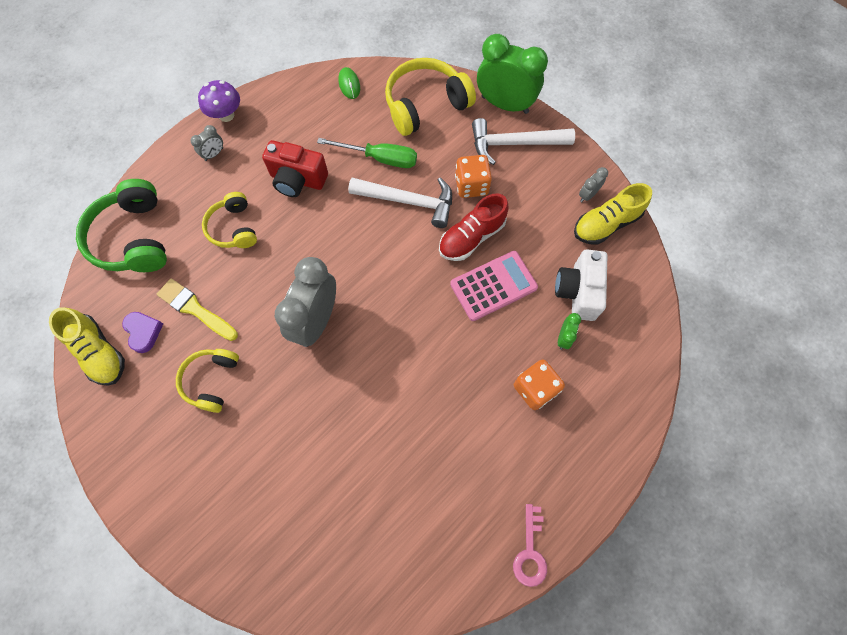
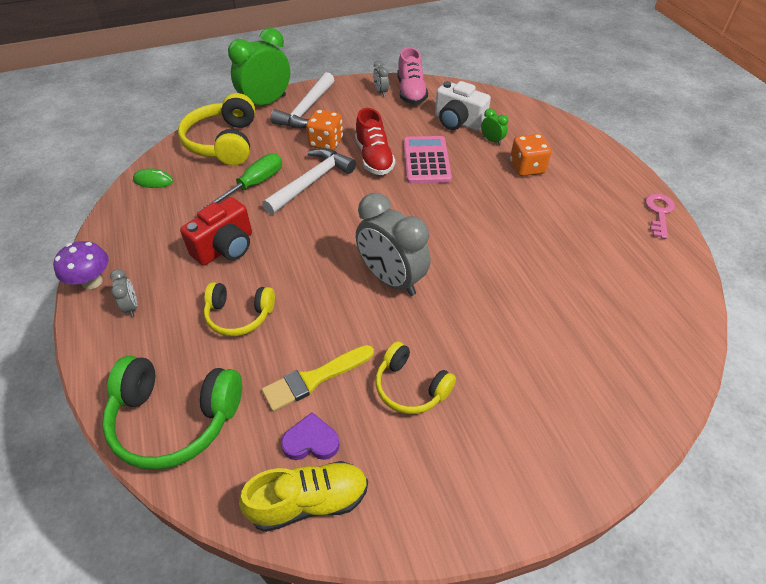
camera: 65 degrees left, 20 degrees down
(530, 552) = (659, 212): pink key -> pink key turned 105 degrees counterclockwise
(606, 224) = (411, 92): yellow shoe -> pink shoe

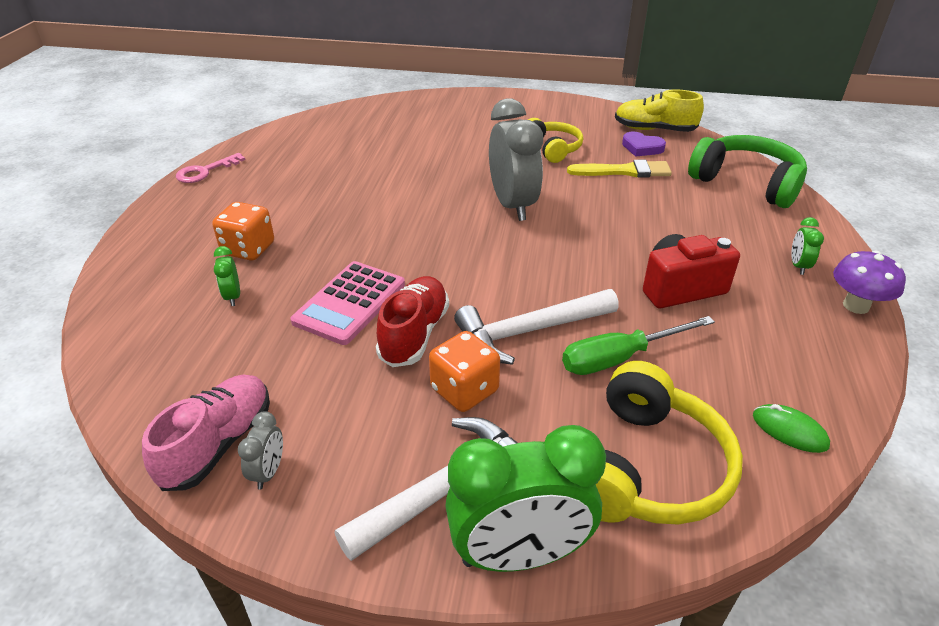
camera: 150 degrees left, 10 degrees down
(132, 306) = (798, 266): grey clock -> green clock
(239, 315) = (678, 225): yellow headphones -> none
(458, 122) = (232, 344): white camera -> none

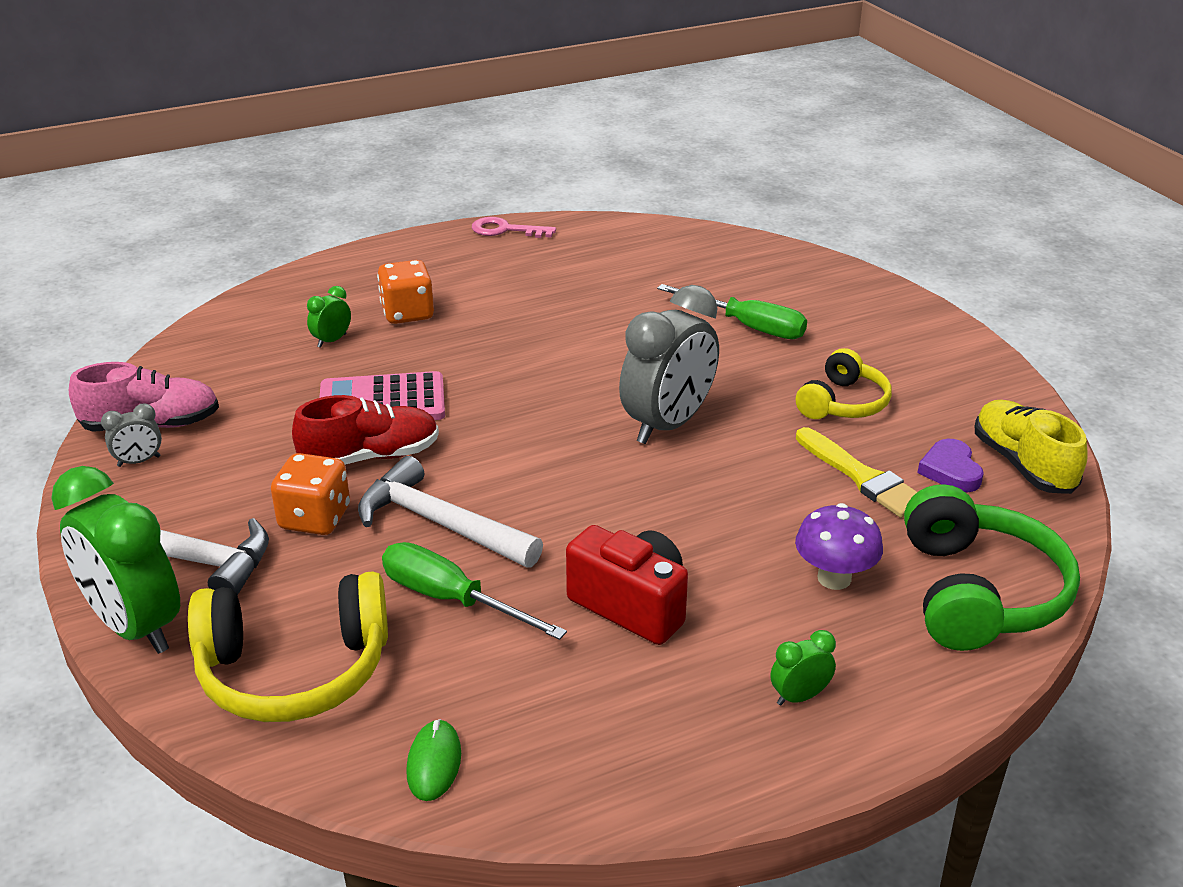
camera: 55 degrees right, 5 degrees down
(444, 143) = (747, 326): none -> green screwdriver
(856, 305) = (757, 774): purple mushroom -> purple mushroom (834, 578)

